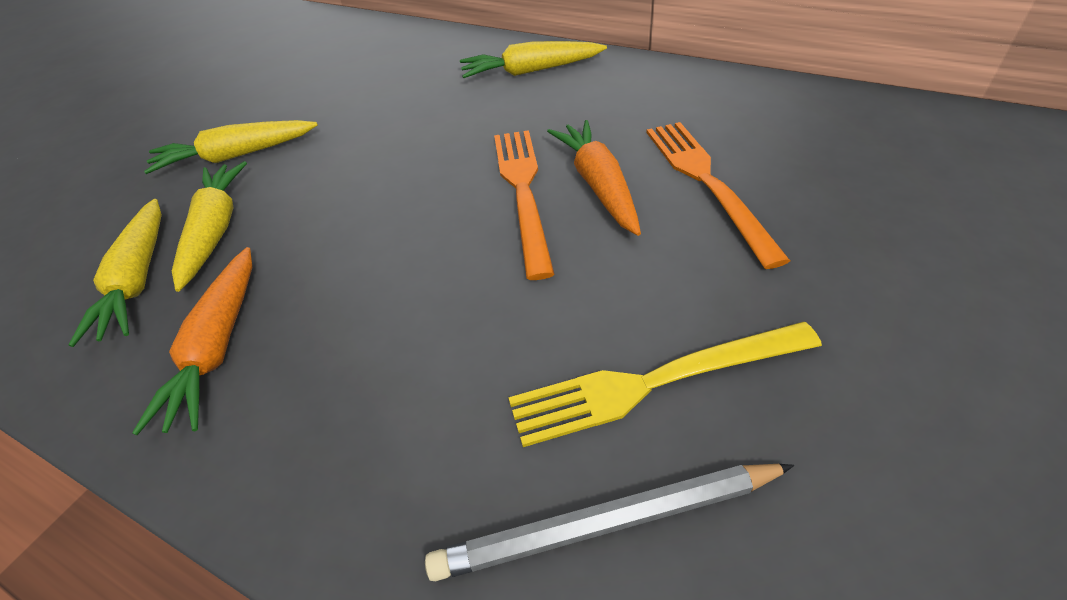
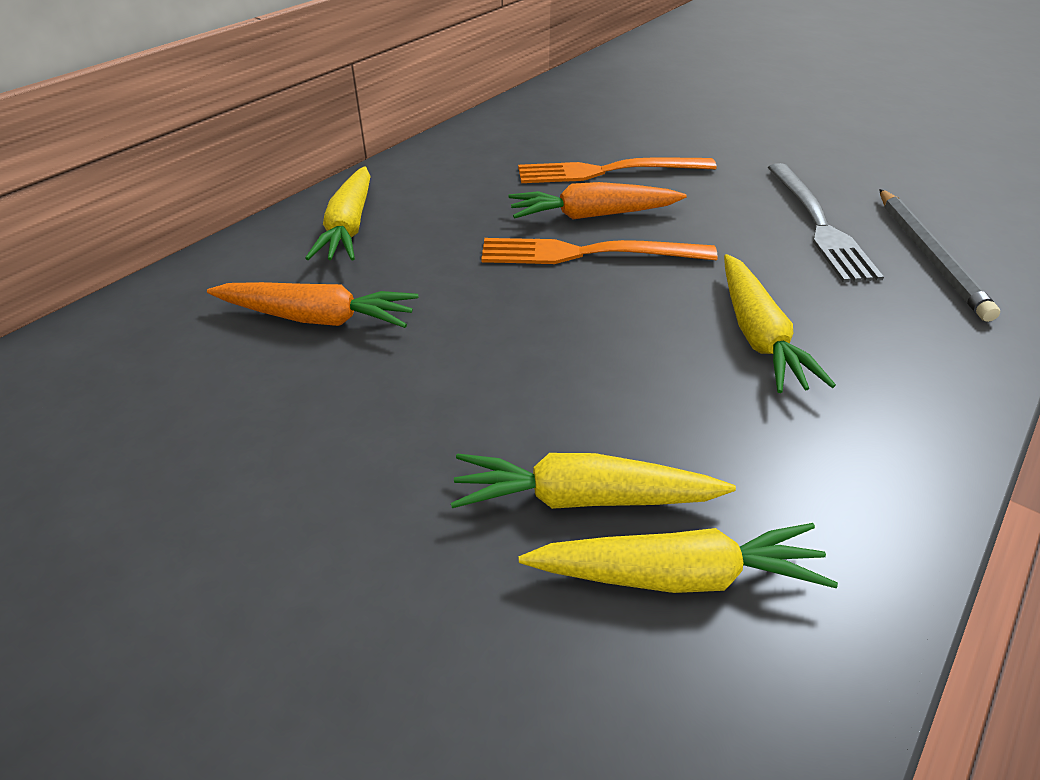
camera: 85 degrees left, 5 degrees down
(218, 347) = (800, 463): orange carrot -> orange carrot (317, 318)
(236, 156) = (386, 501): yellow carrot -> yellow carrot (758, 335)
(654, 382) = (818, 225): yellow fork -> grey fork

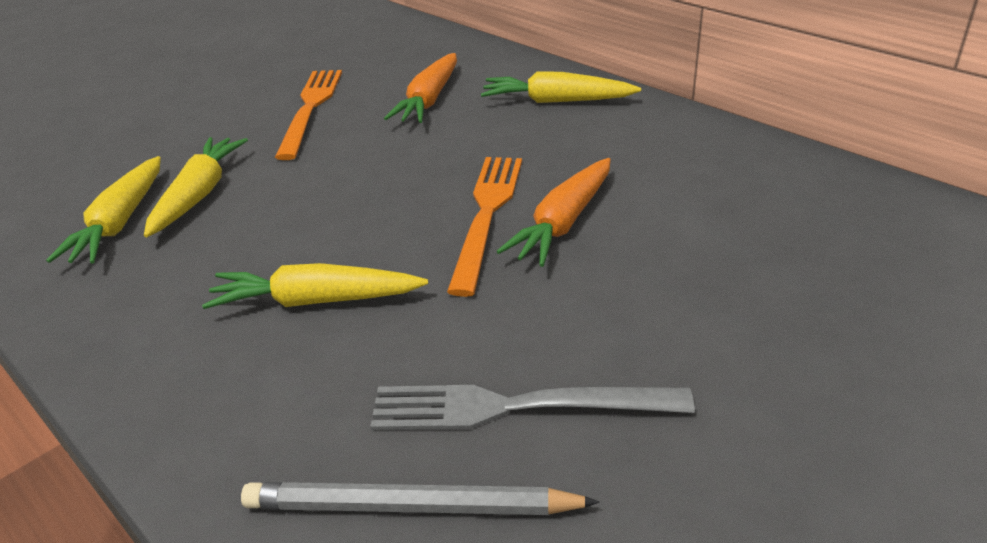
camera: 100 degrees right, 5 degrees down
(592, 215) = (563, 223): orange carrot -> orange carrot turned 150 degrees counterclockwise
(608, 171) = (674, 242): orange fork -> orange fork (311, 108)

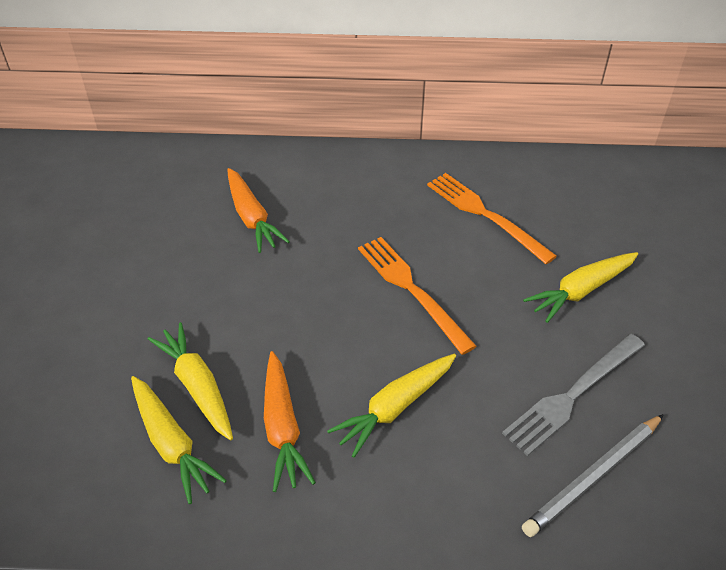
camera: 45 degrees left, 10 degrees up
(311, 108) = (170, 269): orange fork -> orange fork (485, 215)
(556, 101) = (341, 178): yellow carrot -> yellow carrot (581, 291)
(563, 223) = (459, 271): orange carrot -> orange carrot (282, 428)

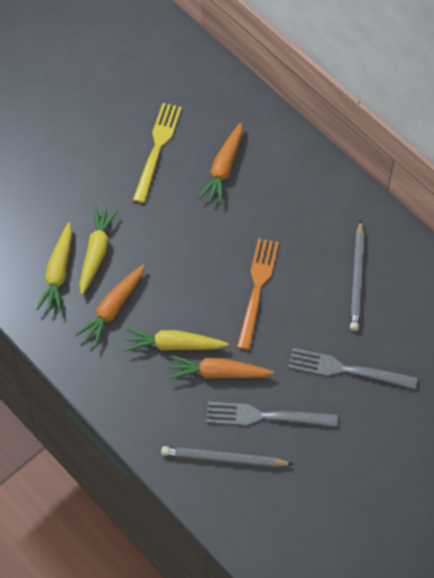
camera: 45 degrees right, 15 degrees up
(161, 246) = (157, 149): none -> yellow fork
(474, 395) = (218, 373): none -> orange carrot
(485, 215) = (357, 278): orange fork -> grey pencil
(581, 291) = (347, 369): yellow carrot -> grey fork

